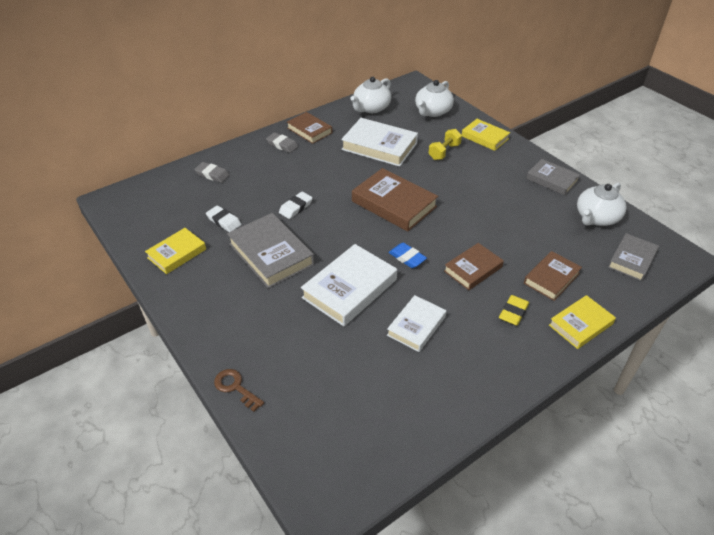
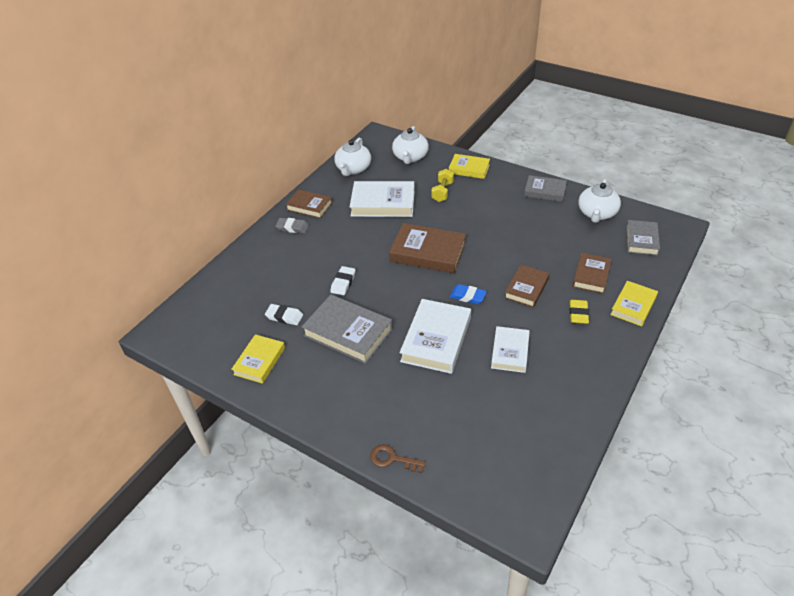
camera: 20 degrees left, 0 degrees up
(212, 174) = (243, 276): grey eraser -> none

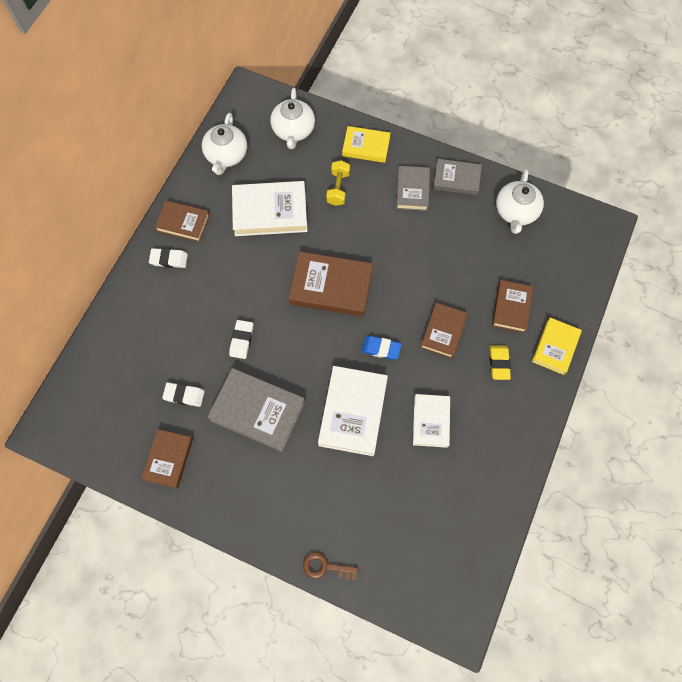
camera: 10 degrees left, 25 degrees up
(259, 361) = (168, 459): yellow book -> brown book
(292, 227) = (169, 259): grey eraser -> white eraser
(642, 240) = (565, 250): grey book -> grey book (413, 190)

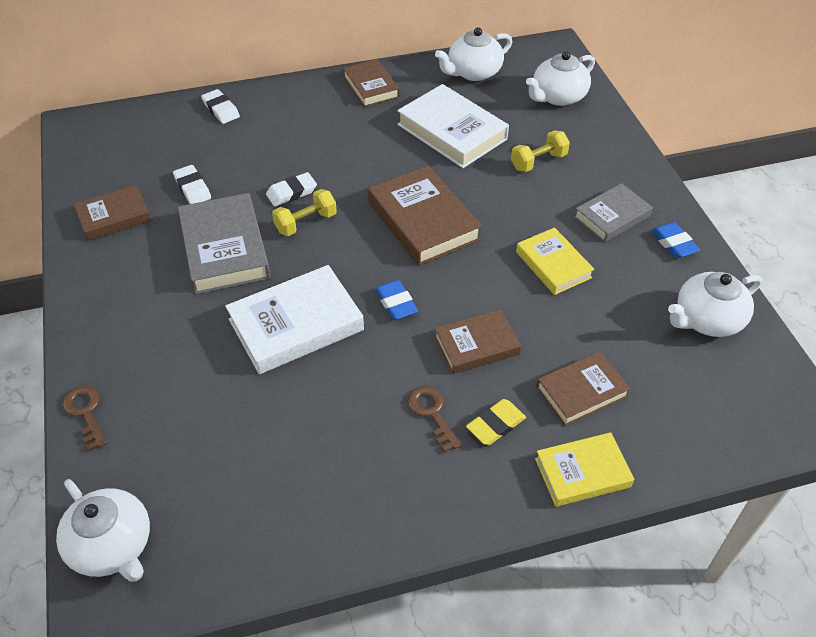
camera: 50 degrees right, 20 degrees down
(169, 259) = (324, 99): white eraser -> white eraser (221, 109)
(275, 350) = (306, 223): none -> yellow dumbbell
(366, 147) = (611, 153): yellow book -> yellow book (553, 265)
(428, 601) = (112, 546): none -> white teapot
(431, 421) = (352, 403): white book -> none
(456, 179) = (673, 243): grey book -> blue eraser
(468, 388) = (431, 413): none -> brown key

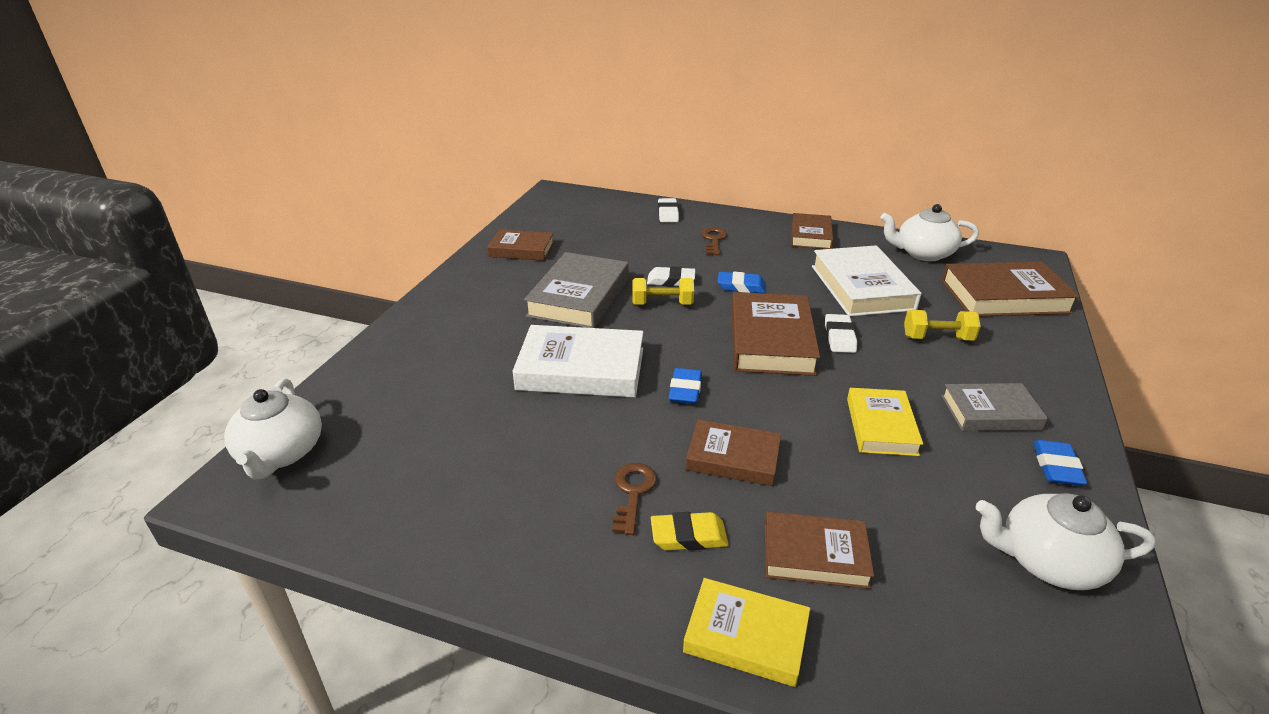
camera: 35 degrees right, 15 degrees down
(86, 413) = (367, 357): brown key -> brown key (714, 240)
(192, 188) = (596, 252): white eraser -> white eraser (839, 337)
(357, 173) = (741, 286): none -> blue eraser
(558, 97) = (1004, 296): white teapot -> brown book

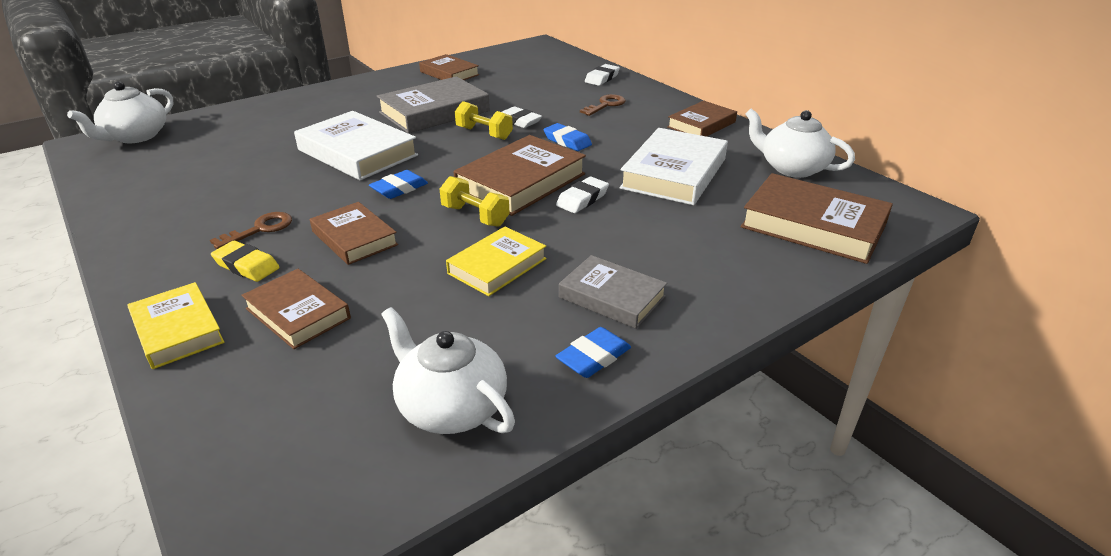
camera: 35 degrees right, 0 degrees up
(937, 338) = (672, 230): yellow dumbbell -> yellow dumbbell (475, 216)

